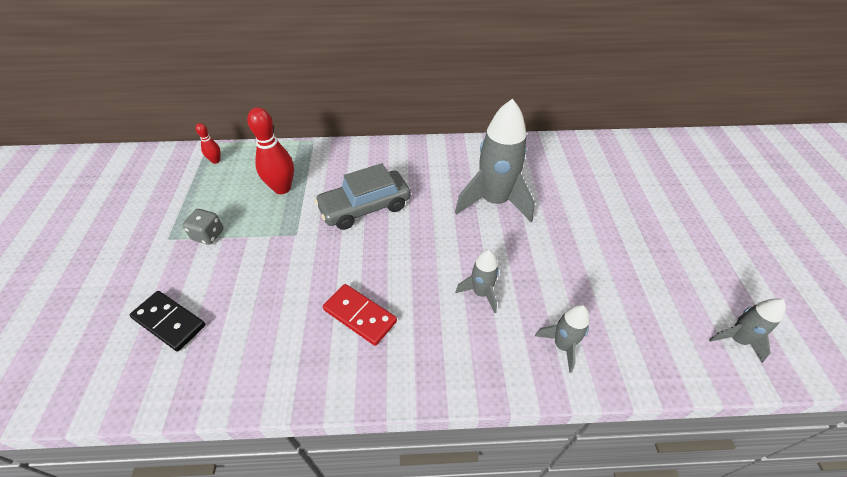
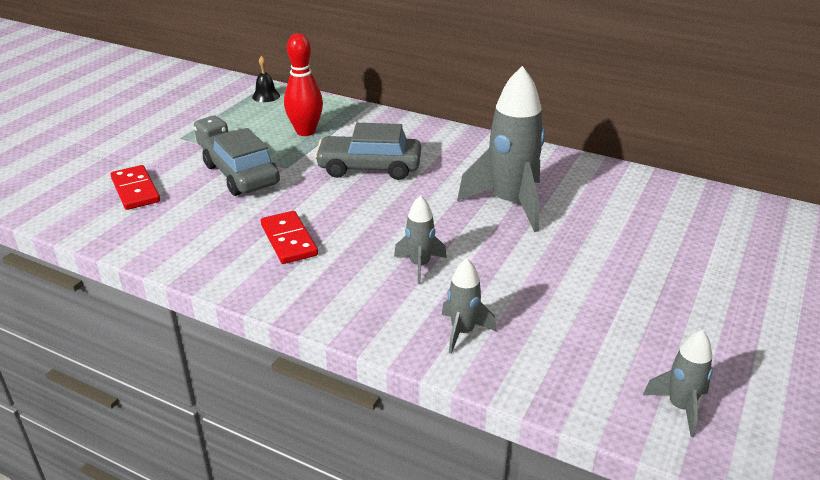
camera: 30 degrees right, 15 degrees down
(169, 322) = (136, 190): black domino -> red domino
(216, 161) = (266, 96): red bowling pin -> black bell
(261, 259) = (241, 174): none -> grey car

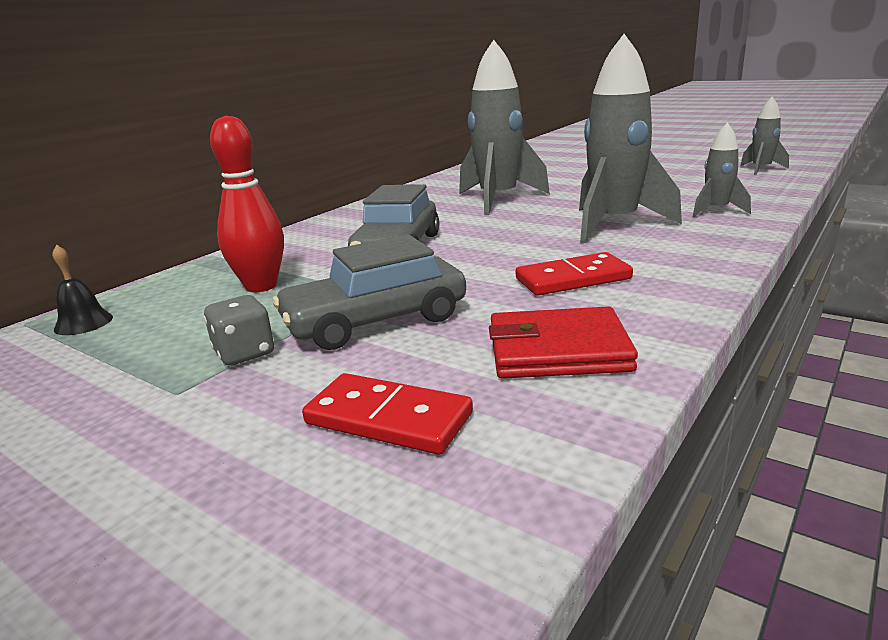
camera: 80 degrees left, 10 degrees down
(136, 190) = (388, 418): red domino -> red domino turned 45 degrees clockwise
(183, 233) = (558, 350): none -> red wallet
(419, 265) = (614, 224): grey rocket -> grey rocket, size x1.98

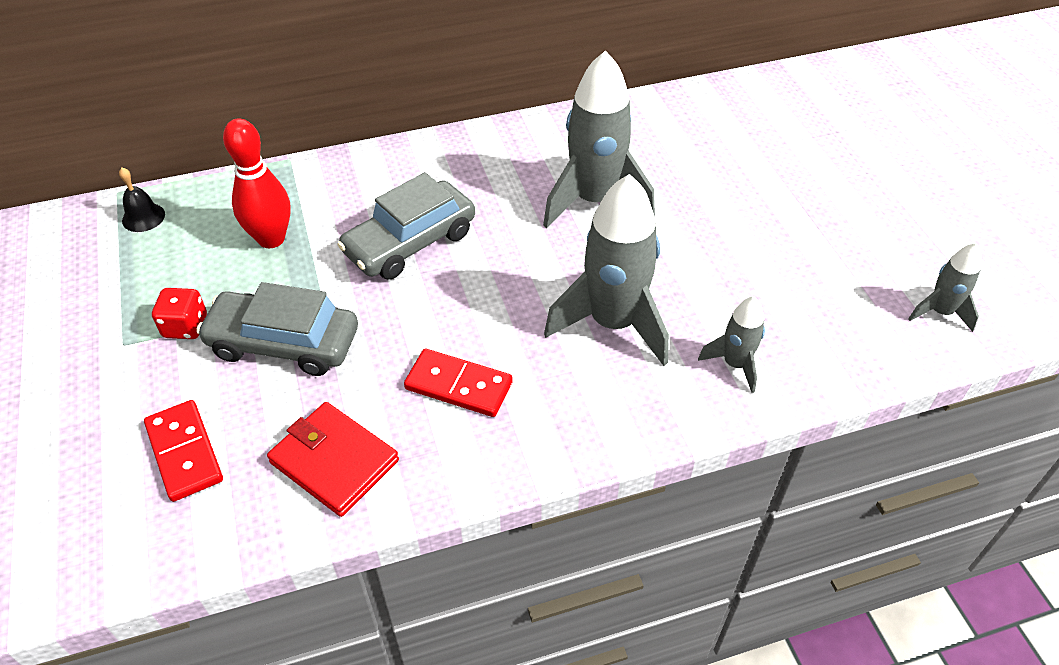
camera: 35 degrees right, 25 degrees up
(245, 353) = (185, 327): grey dice -> red dice

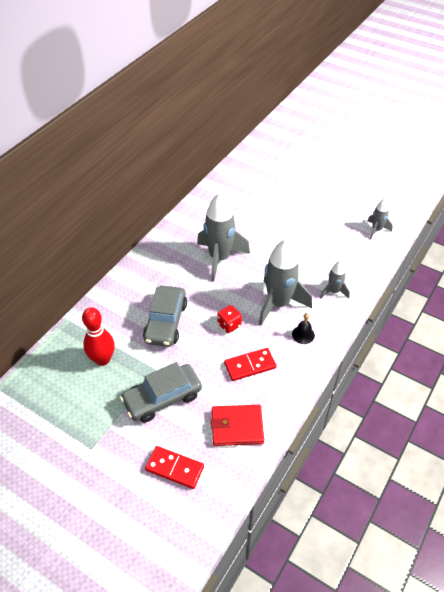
camera: 40 degrees left, 0 degrees up
(143, 217) = (27, 389): black bell -> black bell (303, 334)
(185, 327) = (111, 421): red dice -> red dice (229, 325)

